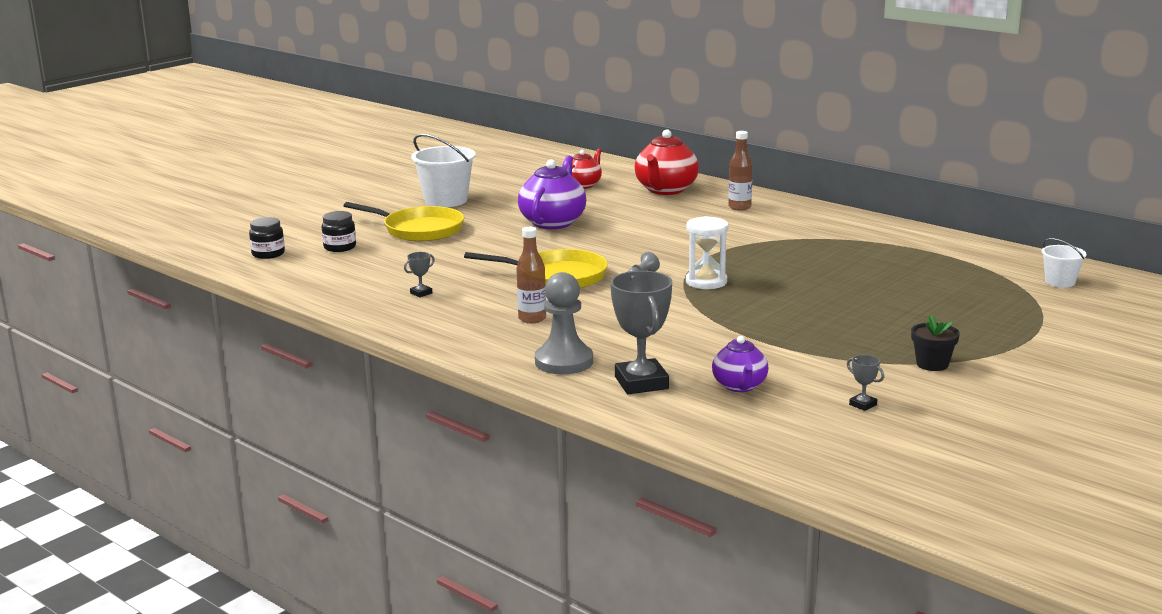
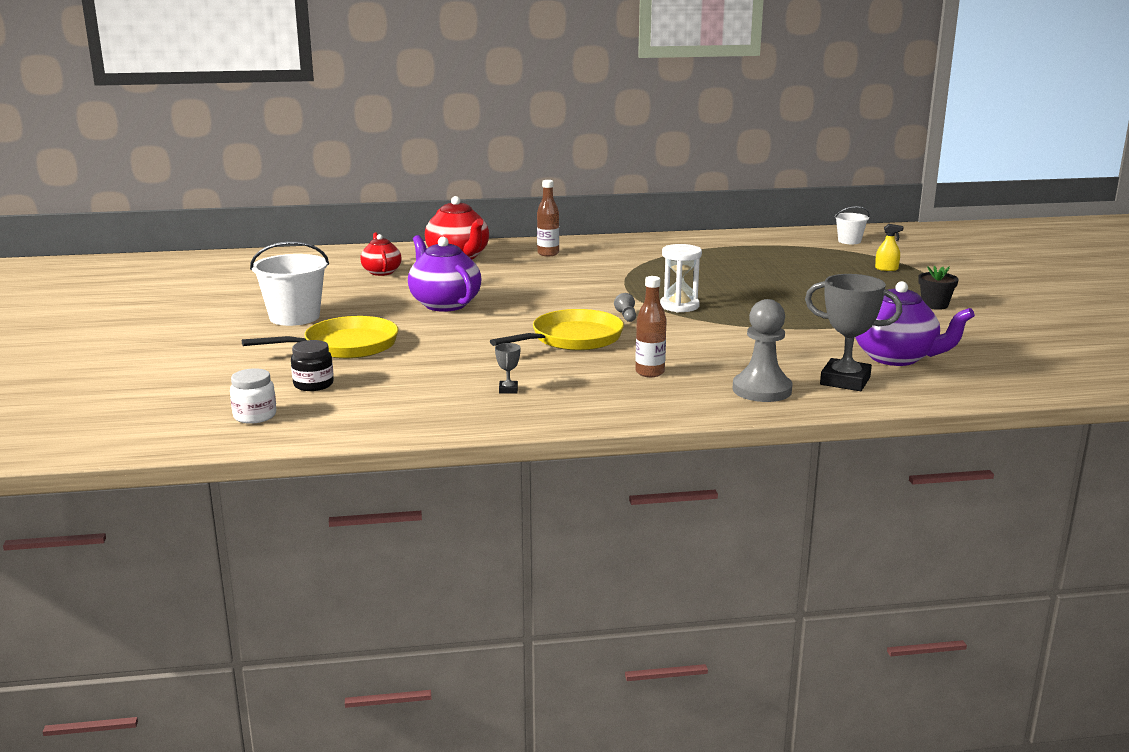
camera: 50 degrees left, 0 degrees up
(268, 254) = (255, 416): black jar -> white jar
(739, 386) = (896, 358): purple teapot -> purple teapot, size x1.64
(863, 405) = (977, 340): grey trophy -> none
(1004, 318) = (886, 269): none -> yellow spray bottle

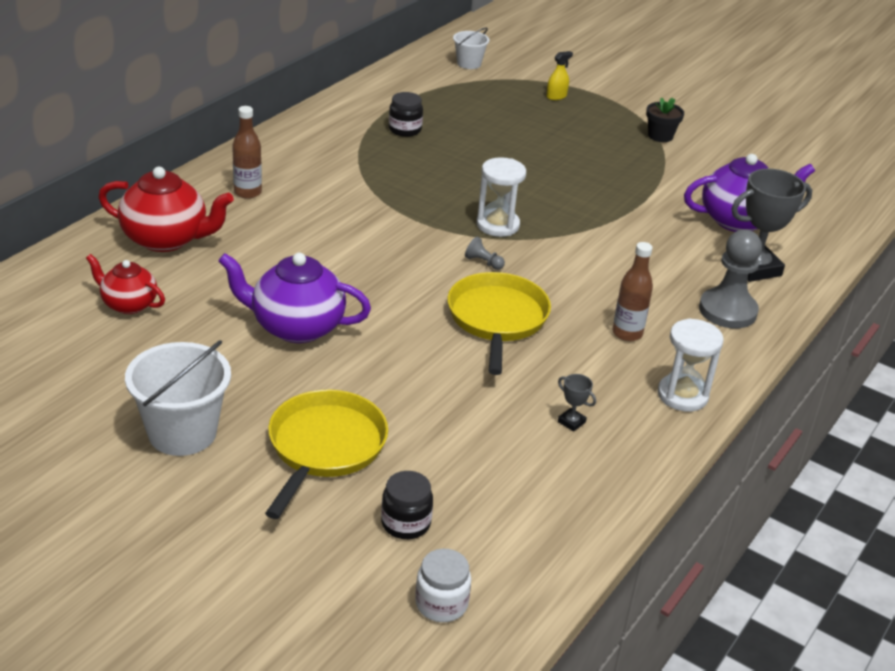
camera: 50 degrees left, 15 degrees up
(617, 409) = (682, 395): none -> white hourglass
(719, 255) = (405, 129): none -> black jar

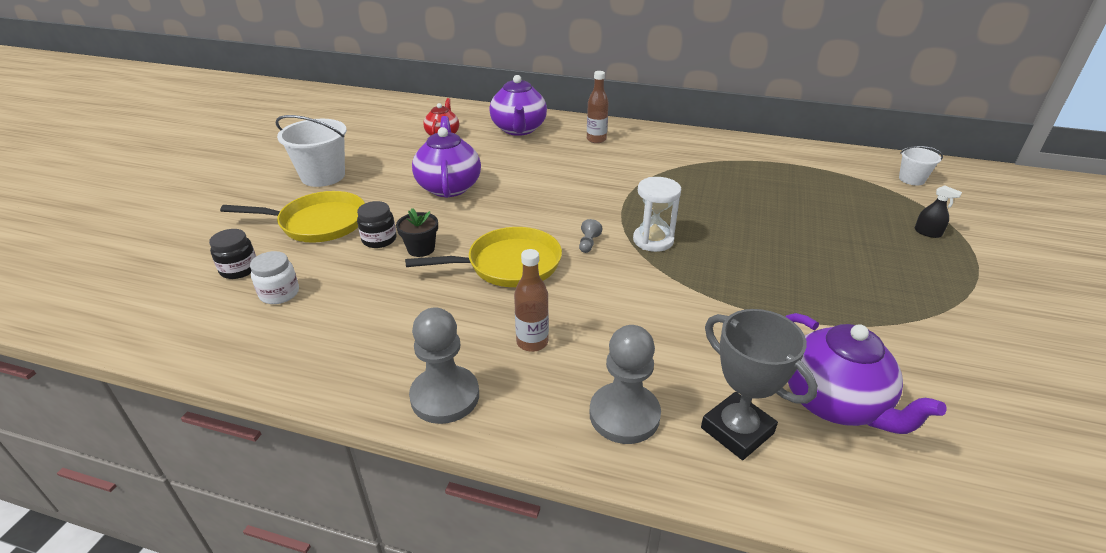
camera: 75 degrees right, 0 degrees up
(166, 239) = (518, 129): red teapot -> purple teapot
(405, 129) = (754, 174): black jar -> black jar (379, 239)
(441, 604) = (151, 300): white jar -> white jar (279, 293)
(556, 96) = (927, 232): yellow spray bottle -> black spray bottle
(571, 422) = (378, 328): grey trophy -> none
(660, 136) = (950, 312): black flower pot -> black flower pot (421, 249)
(682, 395) = (445, 396): white hourglass -> grey pawn

